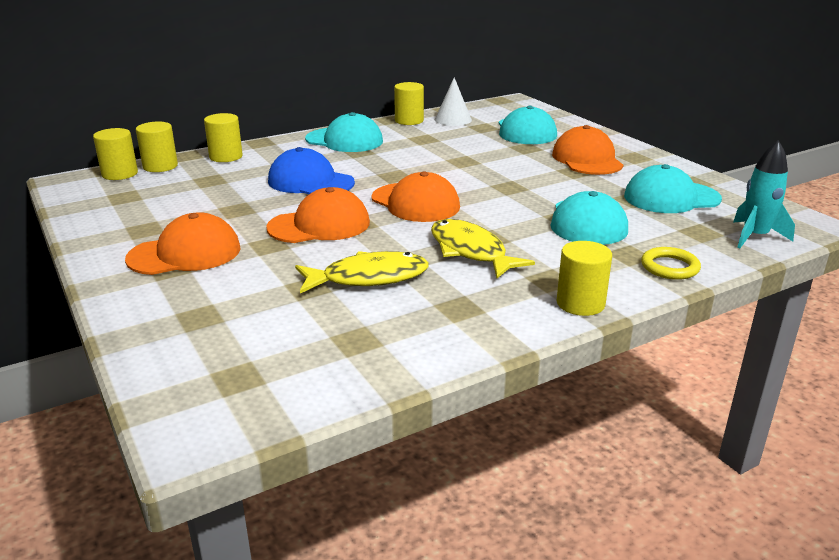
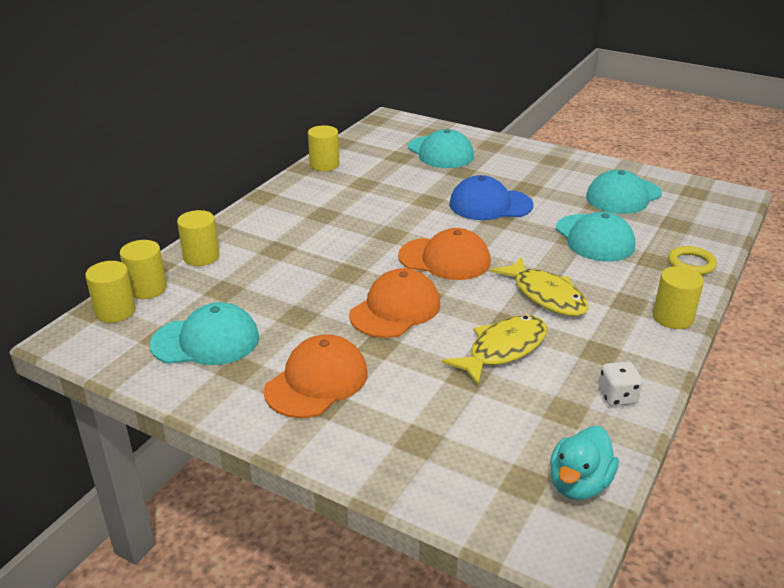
camera: 30 degrees left, 5 degrees up
(282, 397) = (579, 484): none -> turquoise duck
(310, 182) = (325, 263): blue cap -> blue cap (490, 205)
(344, 140) = (293, 204): turquoise cap -> turquoise cap (206, 341)
(423, 346) = (617, 396): none -> white dice
(453, 119) = (362, 154): white cone -> none
(470, 251) = (546, 295): yellow fish -> yellow fish turned 150 degrees counterclockwise
(587, 159) = (522, 172): orange cap -> none
(755, 236) = (712, 217): turquoise rocket -> none

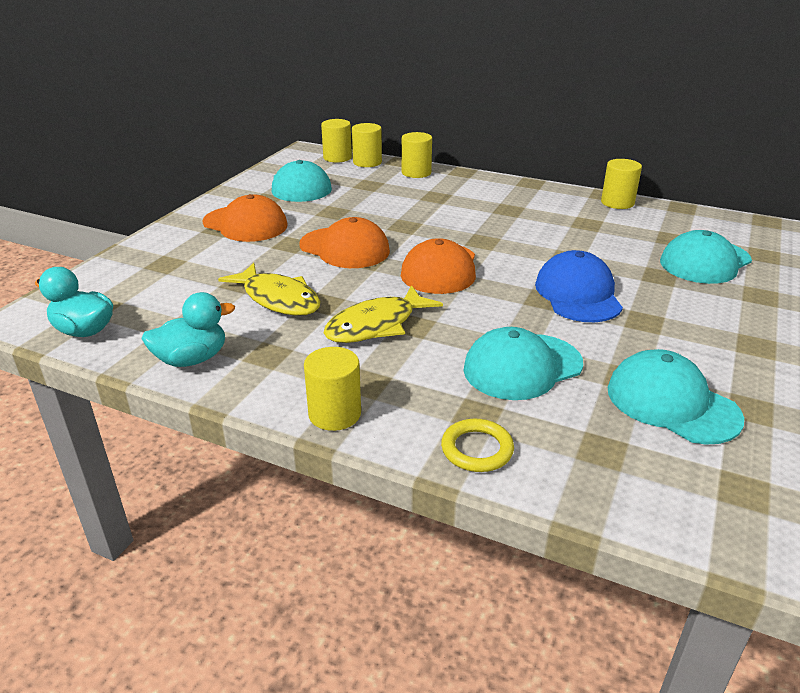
camera: 85 degrees right, 0 degrees up
(617, 396) = (192, 359): white dice -> turquoise duck

